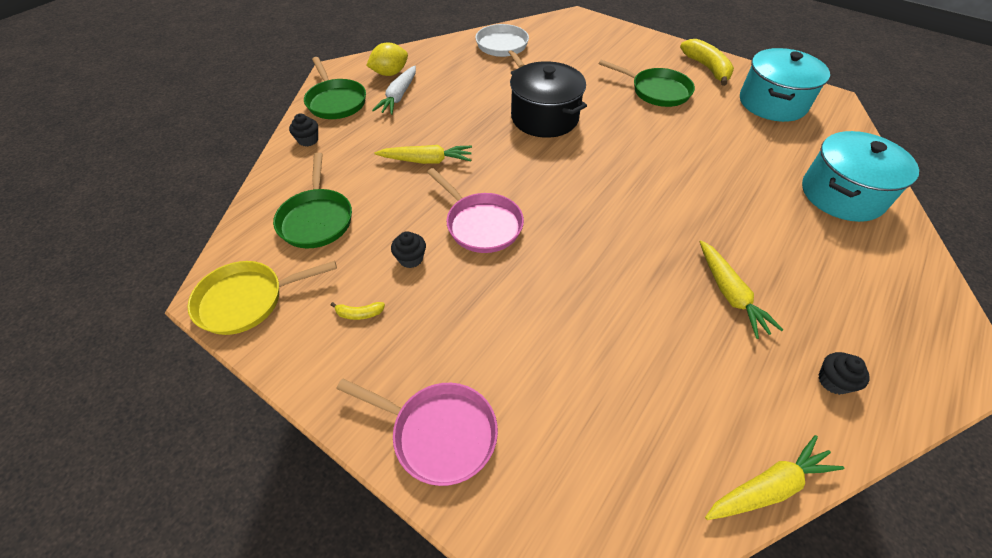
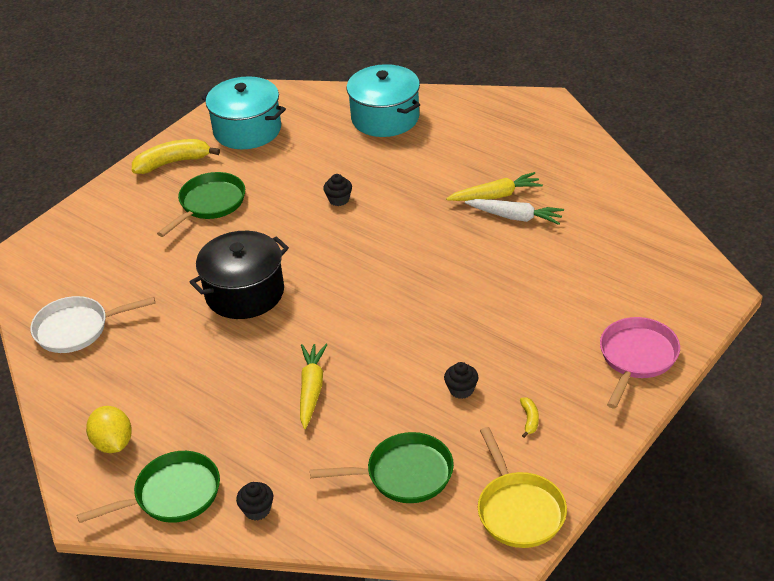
camera: 85 degrees left, 10 degrees down
(399, 96) = (173, 428): white carrot -> white carrot (515, 217)
(481, 224) = (415, 341): pink pan -> none
(768, 486) = (648, 204): yellow carrot -> none
(833, 381) = (569, 162): black cupcake -> black cupcake (339, 199)

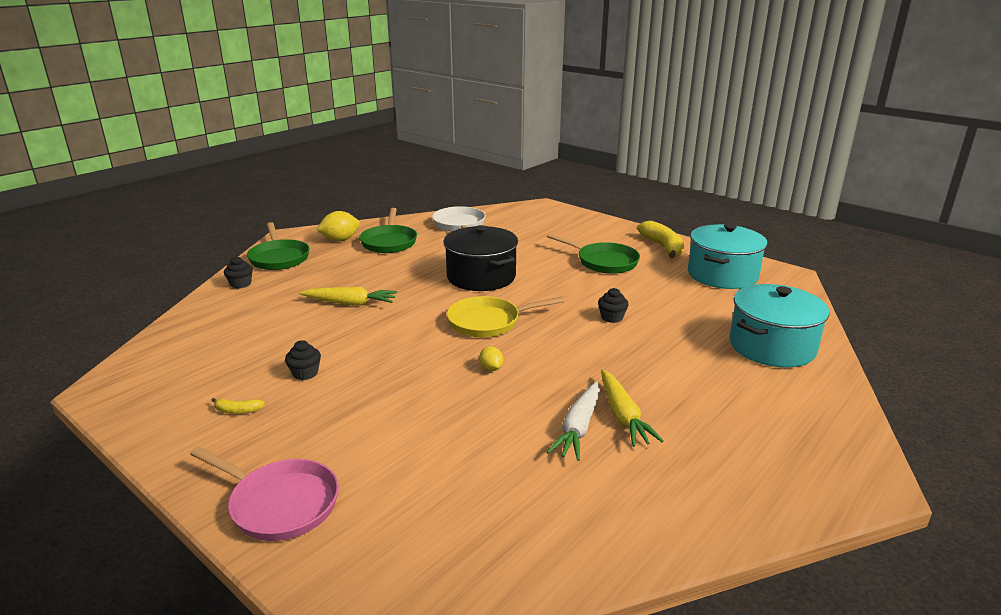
camera: 90 degrees right, 15 degrees down
(404, 474) = (225, 340): green pan -> green pan (389, 242)
(437, 268) = (491, 368): none -> yellow lemon
(519, 510) = (133, 395): yellow pan -> yellow pan (488, 322)

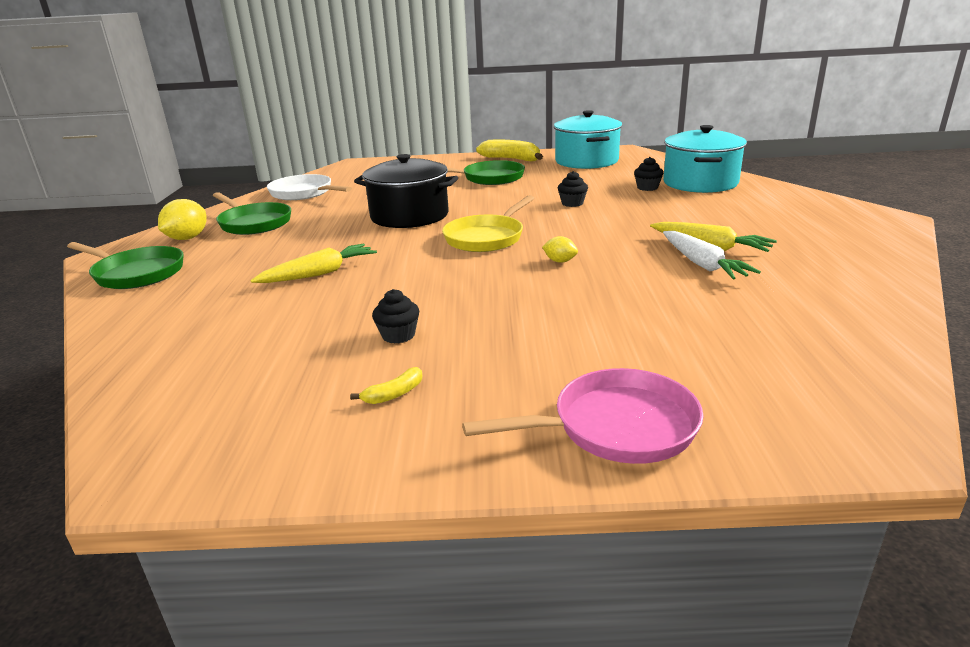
camera: 40 degrees left, 0 degrees up
(240, 284) = (132, 308): black cupcake -> black cupcake (647, 188)

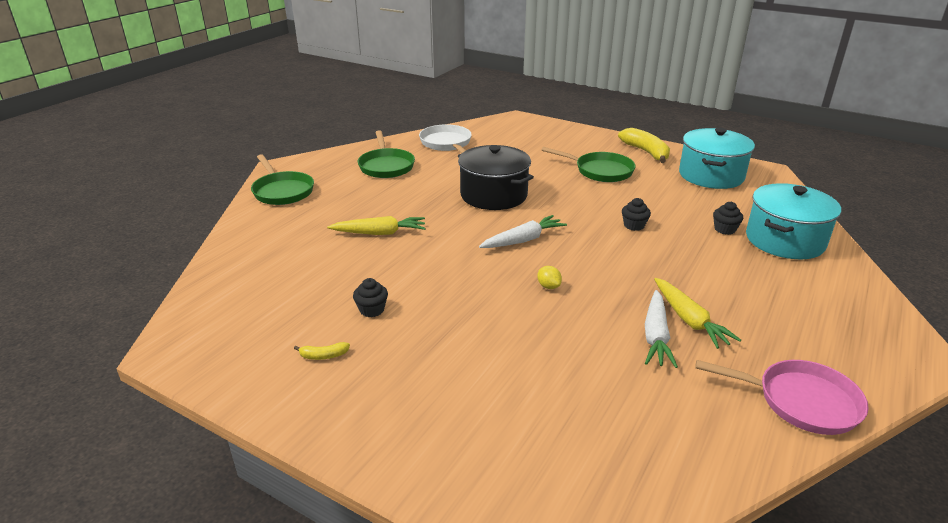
camera: 30 degrees right, 5 degrees up
(187, 238) = (335, 167): yellow lemon -> none
(486, 238) = (523, 240): yellow pan -> white carrot
(616, 427) = (415, 445): pink pan -> pink pan (801, 401)

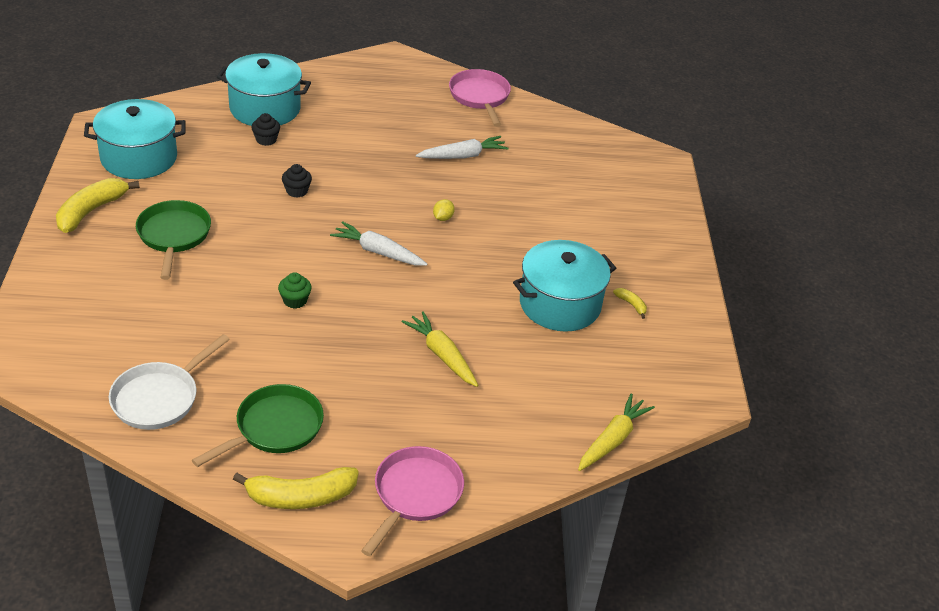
camera: 125 degrees left, 10 degrees up
(282, 191) = (415, 494): green pan -> pink pan
(328, 162) = (300, 497): none -> yellow banana
(372, 310) = (560, 304): black cupcake -> turquoise pot
(493, 195) = (295, 300): black pot -> green cupcake
(689, 320) = (429, 144): yellow carrot -> yellow carrot (612, 439)

